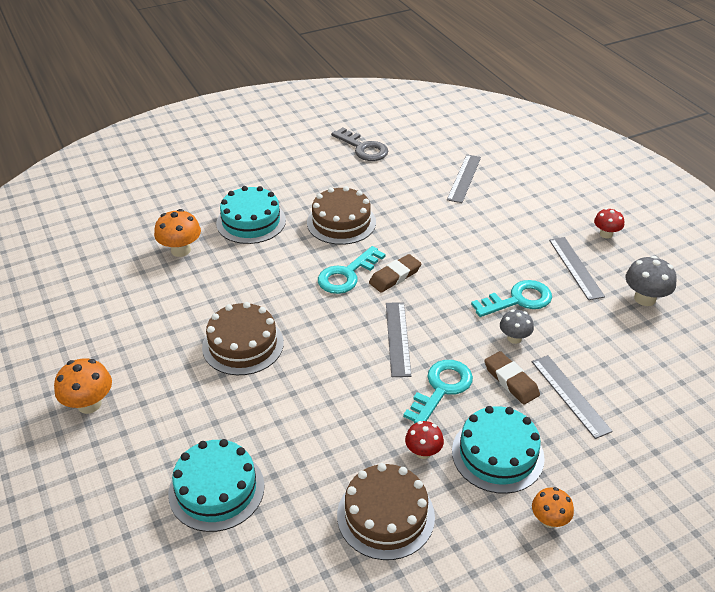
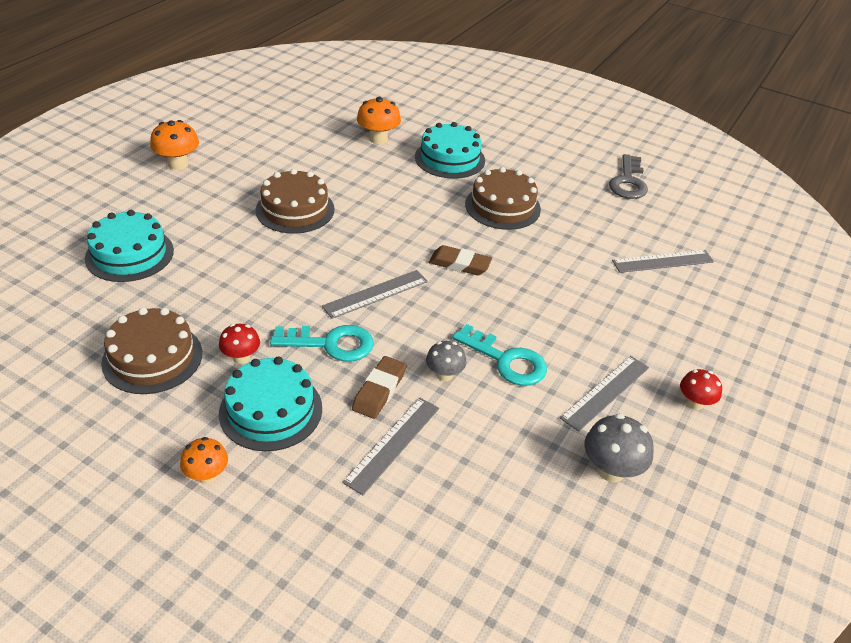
camera: 55 degrees right, 0 degrees up
(347, 275) = (433, 235): turquoise key -> none

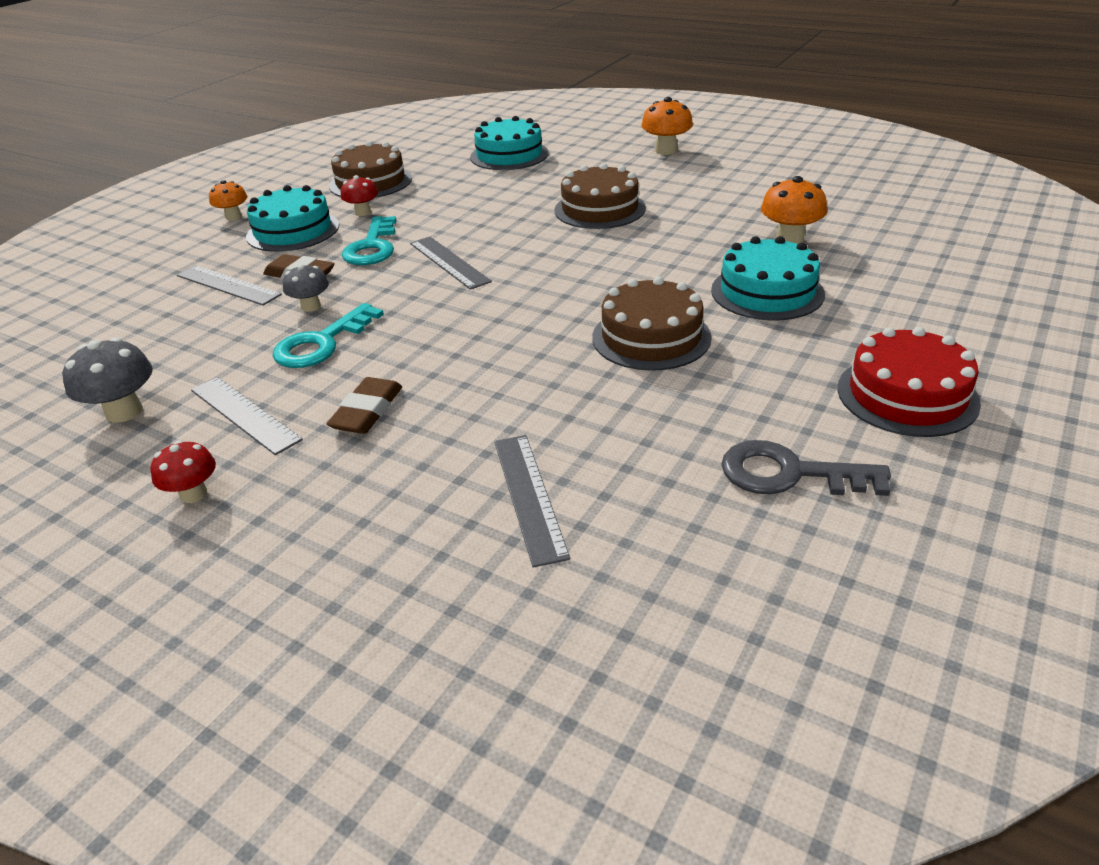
camera: 95 degrees right, 5 degrees down
(459, 264) = (506, 308): brown eraser -> brown eraser (367, 411)
(560, 139) = (907, 395): none -> red cake

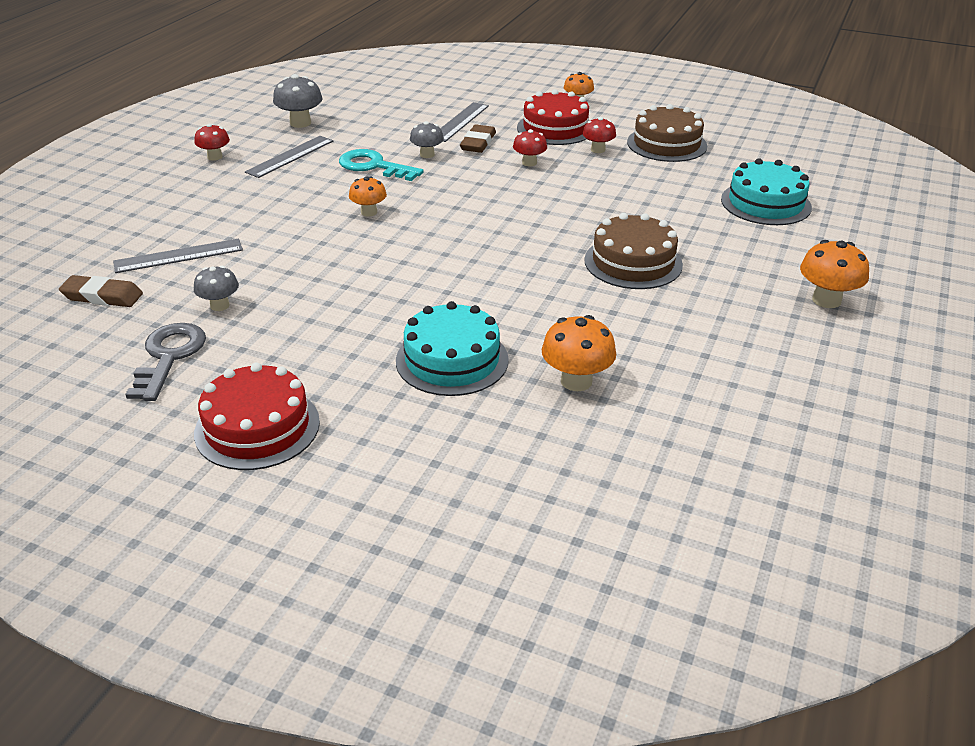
camera: 80 degrees right, 0 degrees up
(293, 231) = (555, 128): turquoise cake -> red cake
(367, 411) = (285, 193): brown eraser -> brown eraser (102, 296)
(372, 247) = (529, 163): turquoise key -> red mushroom
(449, 262) = (504, 197): grey ruler -> none
(451, 343) = (369, 212): none -> orange mushroom
(651, 337) = (370, 296): brown cake -> none
(668, 443) = (220, 305): none -> grey mushroom

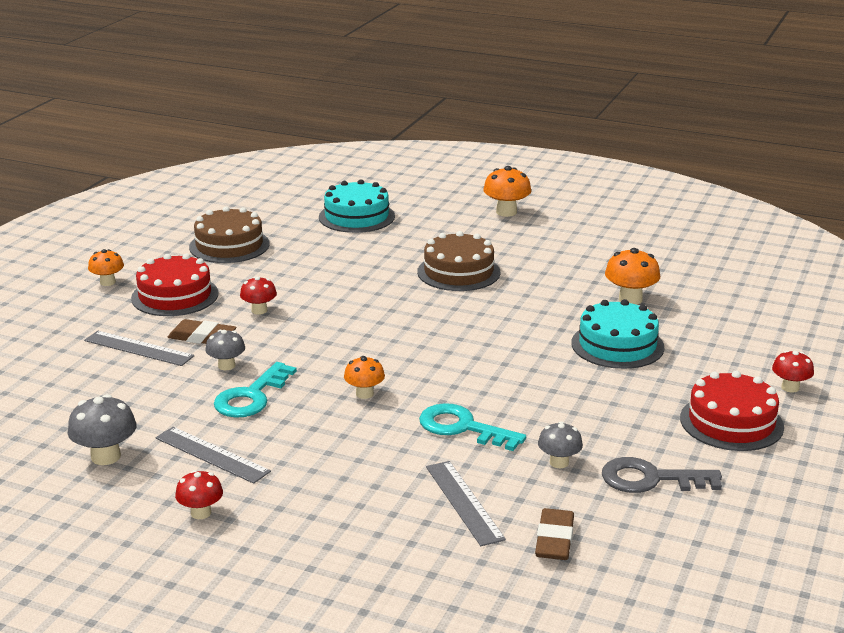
camera: 90 degrees left, 10 degrees down
(297, 258) = (463, 428): none -> turquoise key
(598, 150) = (235, 277): red mushroom -> red mushroom (790, 387)

